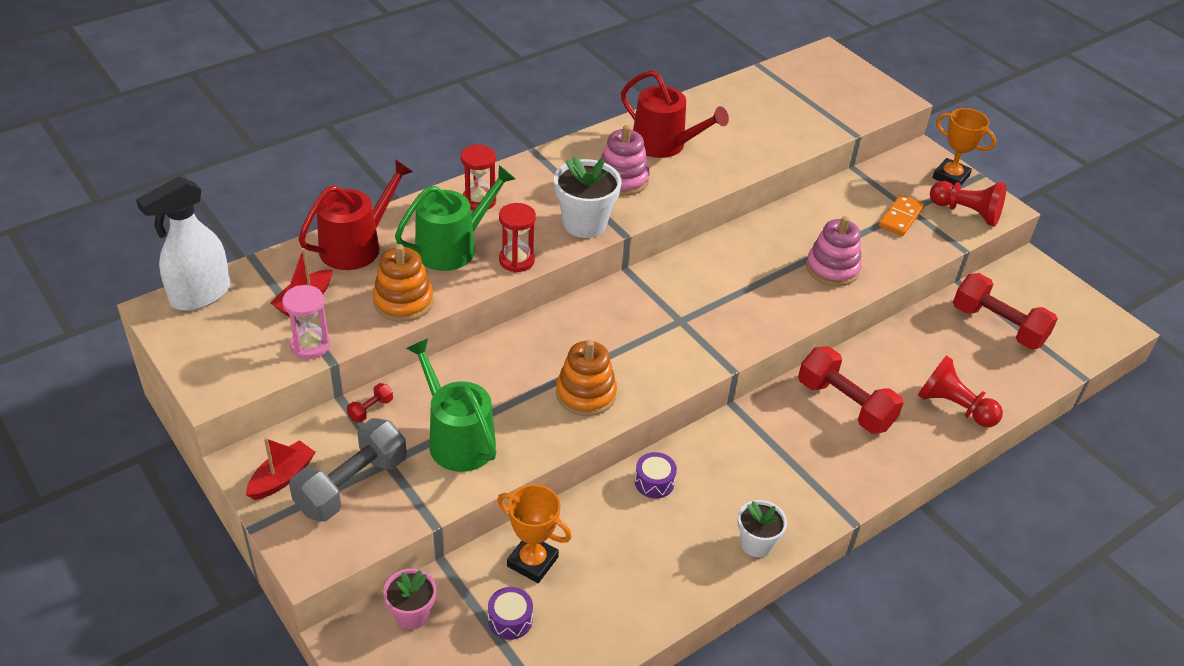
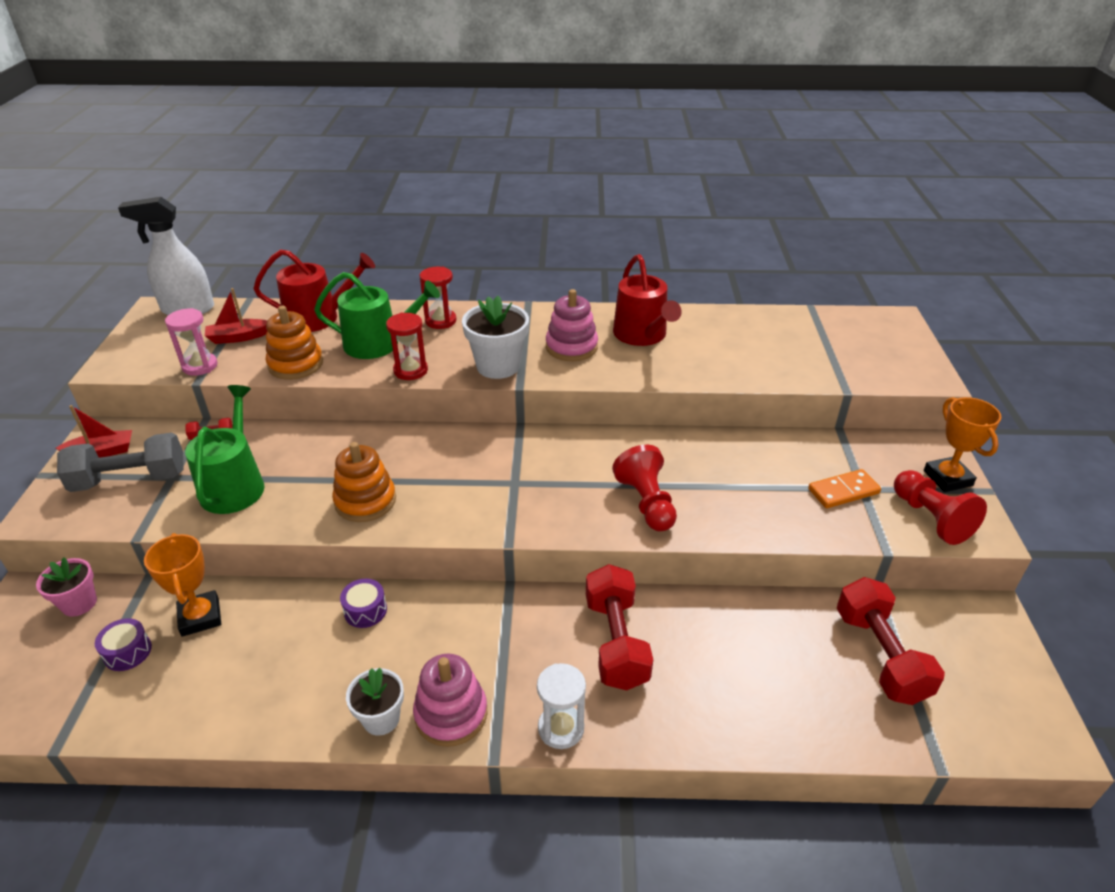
camera: 40 degrees right, 5 degrees down
(832, 268) = (712, 504): pink stacking toy -> pink stacking toy (451, 714)
(871, 479) = (561, 728): none -> white hourglass
(953, 406) = (734, 709): red pawn -> red pawn (646, 503)

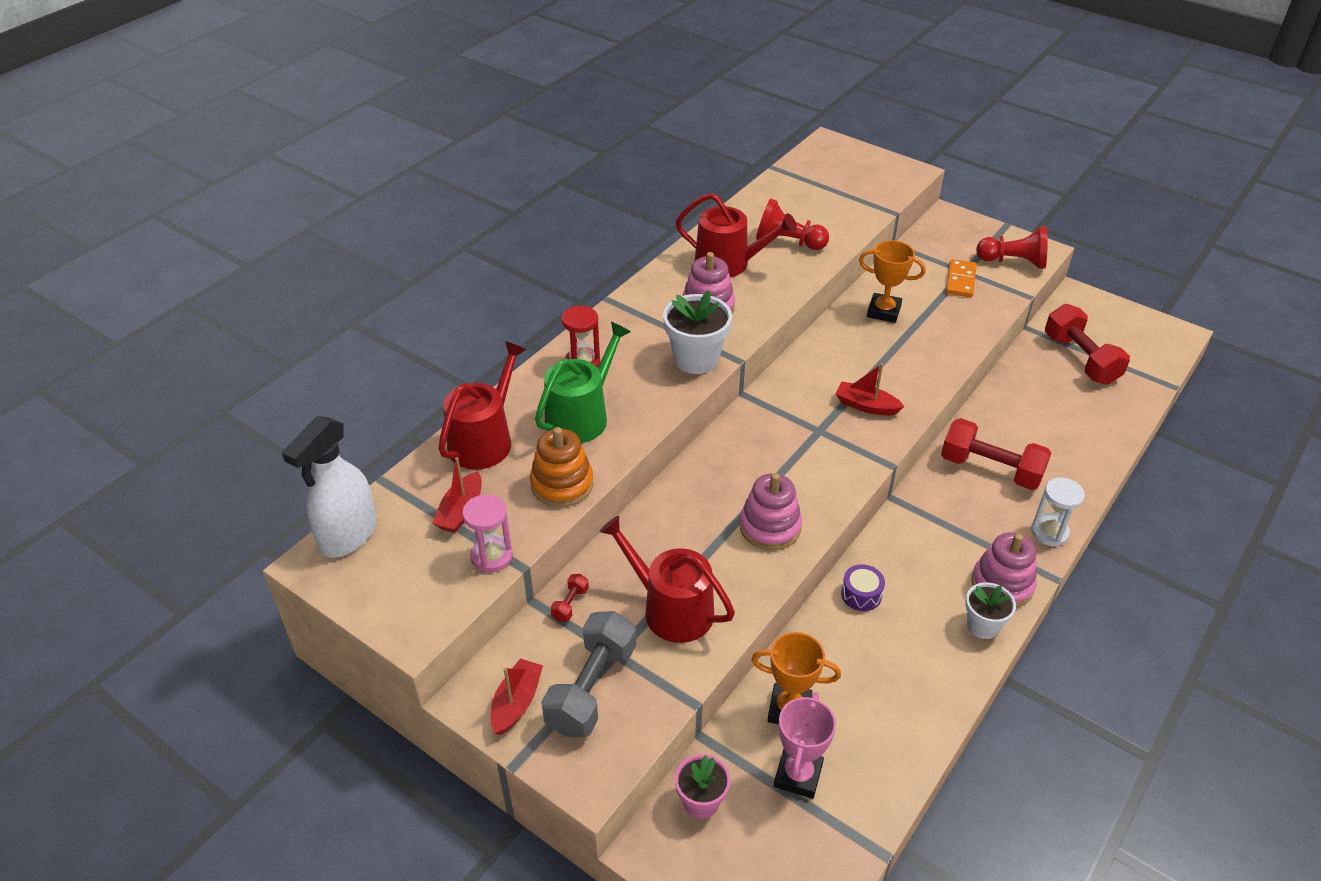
camera: 55 degrees left, 5 degrees up
(128, 652) = (798, 775): purple drum -> pink trophy
(235, 485) = (670, 608): green watering can -> red watering can
(365, 501) = (770, 527): orange stacking toy -> pink stacking toy
(410, 370) = (651, 413): red hourglass -> none
(576, 498) = (866, 406): none -> red boat
(646, 503) = (900, 373): red pawn -> red pawn (788, 242)
(880, 655) = (1080, 359): red dumbbell -> red dumbbell turned 45 degrees clockwise
(947, 478) = (982, 232): orange trophy -> orange trophy (883, 311)

